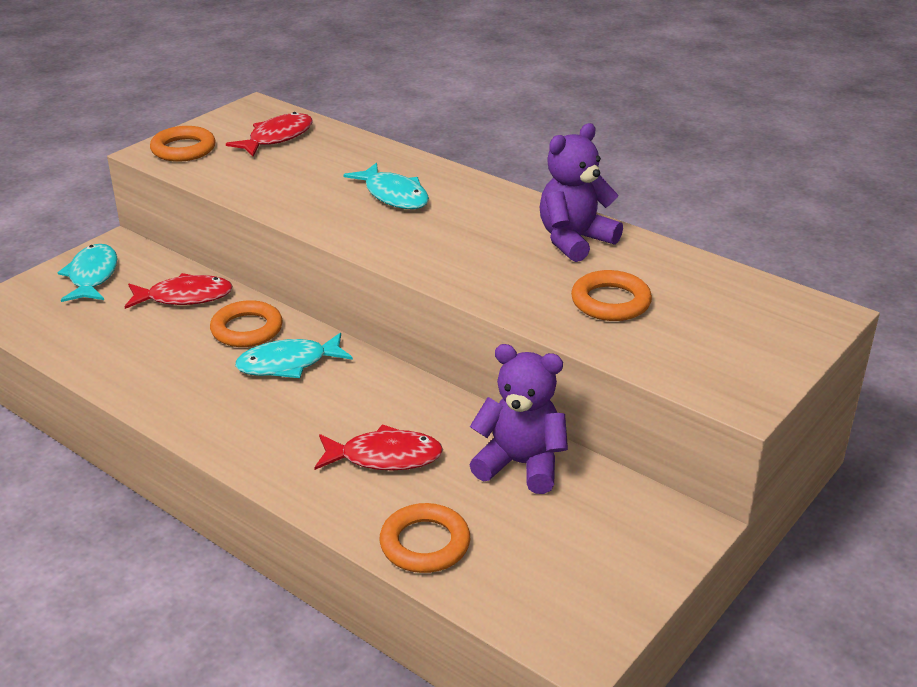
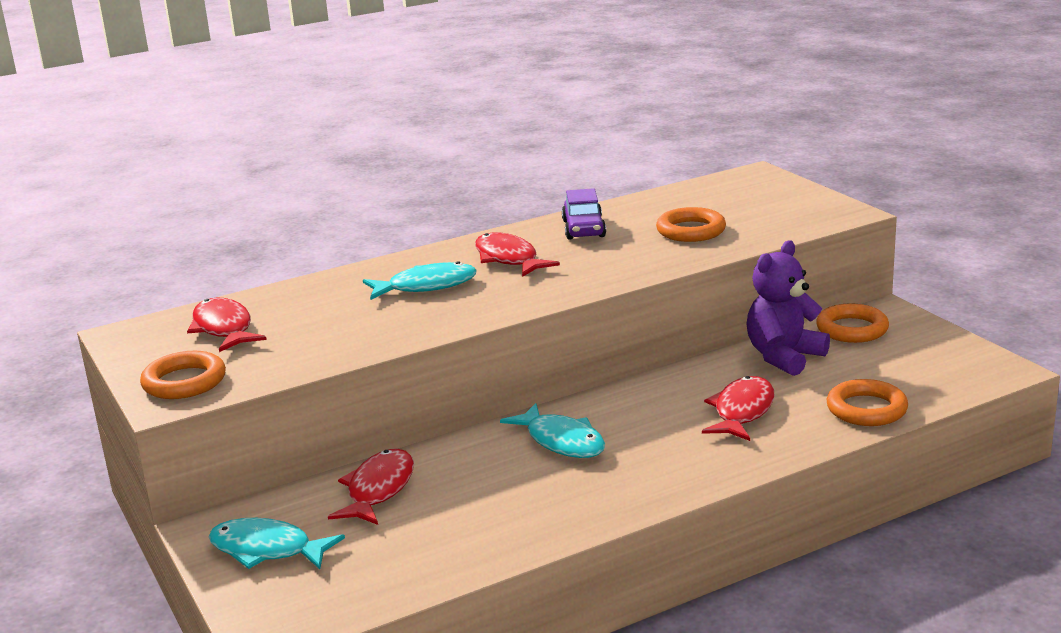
camera: 65 degrees left, 10 degrees down
(247, 329) = (479, 458): orange ring -> orange ring (852, 329)
(288, 364) = (561, 441): turquoise fish -> turquoise fish turned 45 degrees counterclockwise
(475, 219) = (508, 259): none -> red fish
(574, 240) = (584, 229): purple teddy bear -> purple car

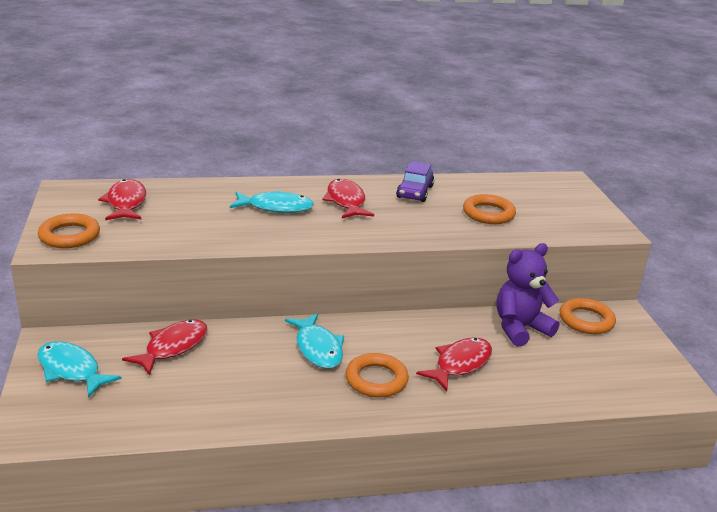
camera: 15 degrees right, 5 degrees up
(866, 409) = (554, 391): orange ring -> orange ring (376, 379)

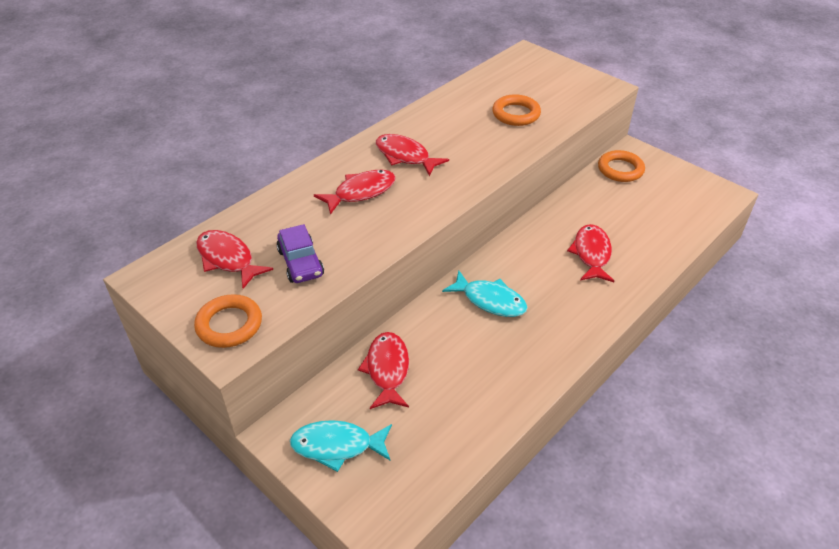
camera: 35 degrees left, 15 degrees up
(276, 207) = (361, 192): turquoise fish -> red fish
(376, 379) = (558, 301): orange ring -> none
(415, 192) = (441, 119): purple car -> purple car (300, 263)
(520, 328) = (592, 200): purple teddy bear -> none

